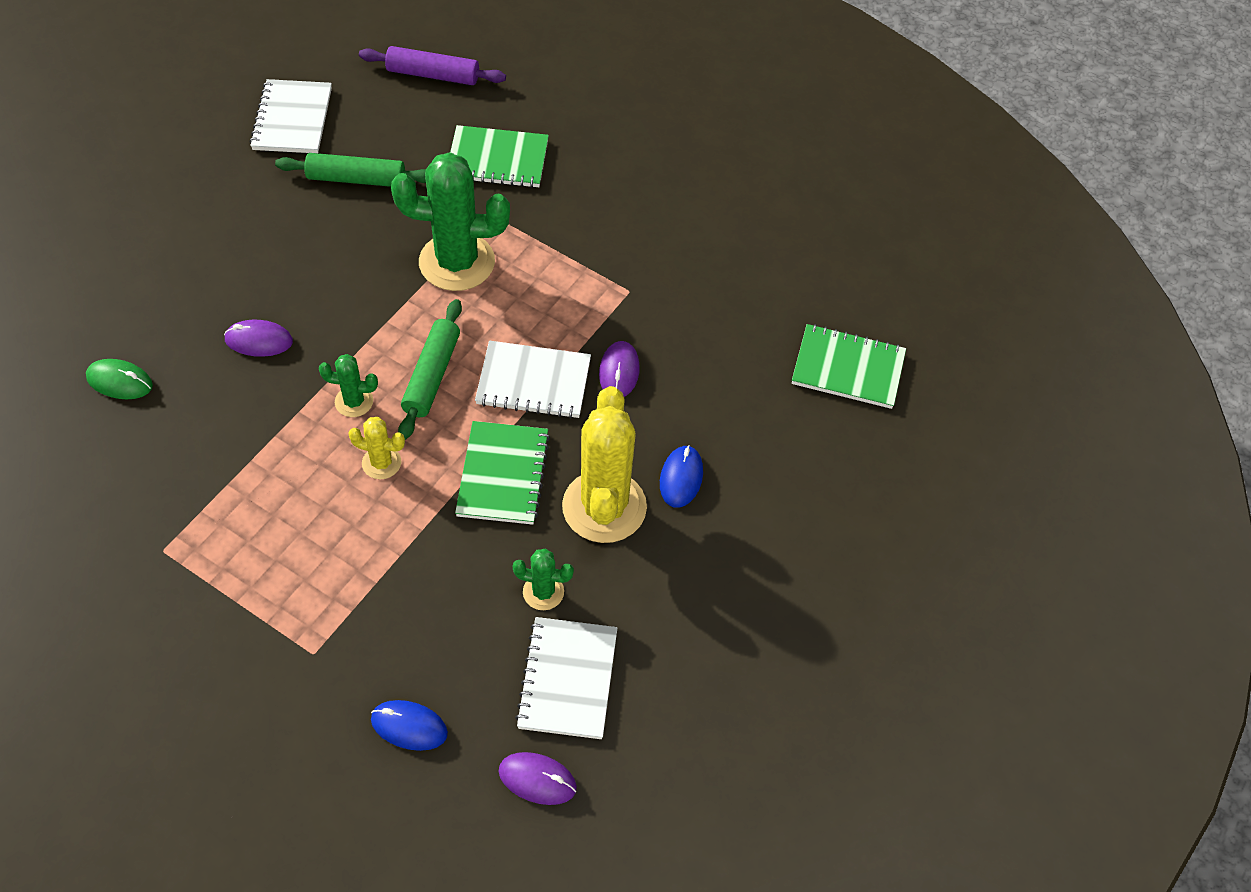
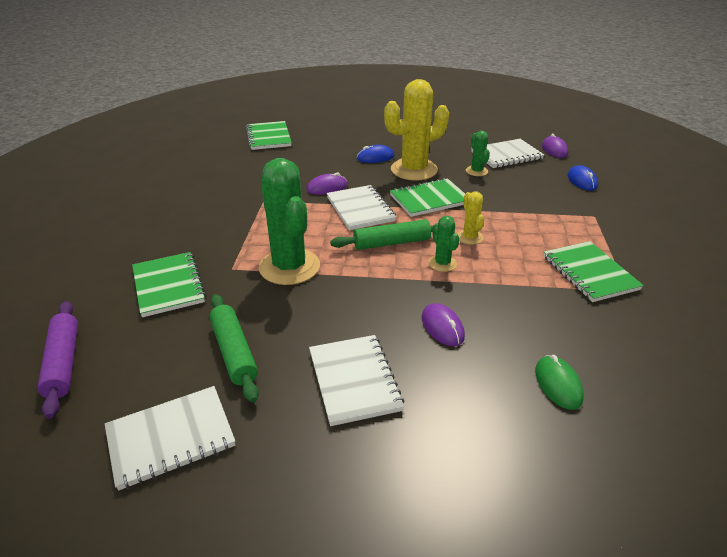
camera: 115 degrees left, 20 degrees down
(218, 538) = (589, 273): none -> green notebook
(252, 244) = (354, 380): none -> white notebook

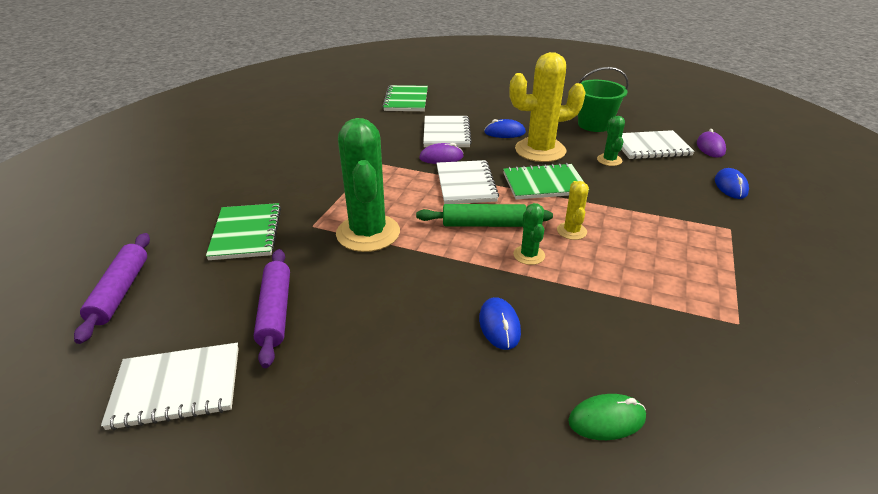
camera: 15 degrees right, 0 degrees up
(234, 352) = (275, 311): green rolling pin -> purple rolling pin
(354, 380) = (380, 366): white notebook -> white notebook (446, 133)
(442, 327) = (499, 325): purple mouse -> blue mouse
(451, 141) = (594, 124): none -> green bucket
(558, 384) = (606, 419): green mouse -> green mouse turned 75 degrees clockwise
(589, 273) = (698, 294): green notebook -> none

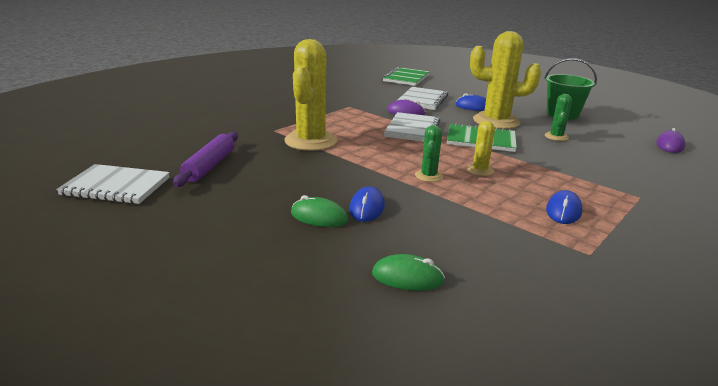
camera: 20 degrees right, 10 degrees down
(120, 292) = (122, 137): purple rolling pin -> none
(246, 233) = (225, 126): green notebook -> none
(368, 233) = (310, 141): green cactus -> yellow cactus
(459, 357) = (319, 217): none -> green mouse
(483, 224) = (406, 153): green rolling pin -> none
(651, 147) = (606, 135): white notebook -> none
(730, 186) = (667, 172): blue mouse -> blue mouse (563, 211)

